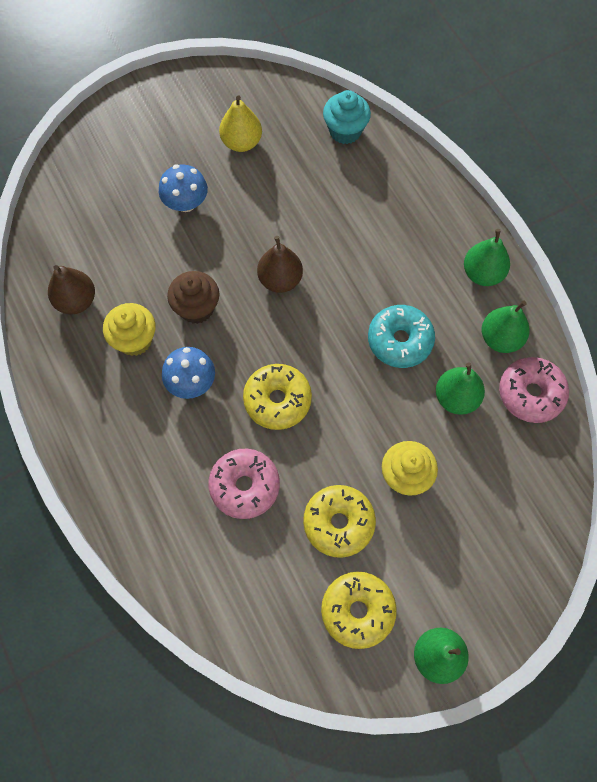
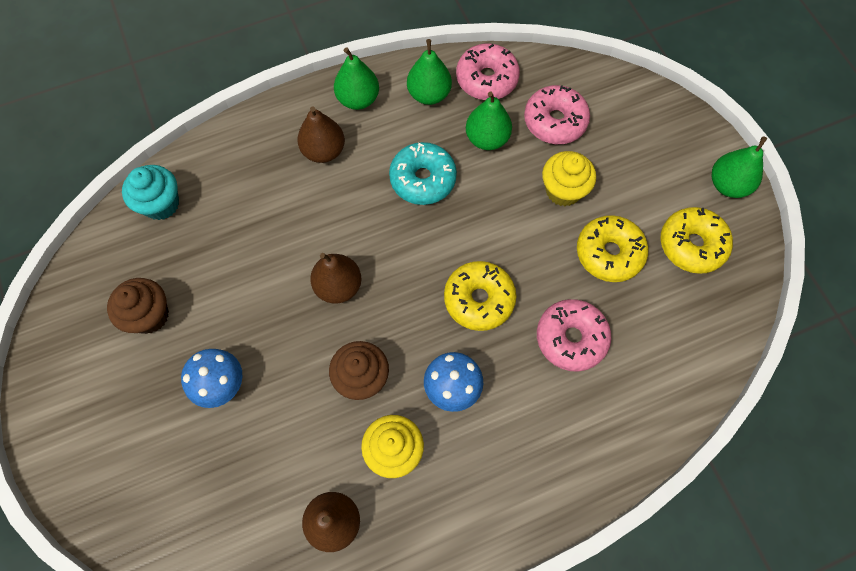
camera: 85 degrees left, 0 degrees up
(241, 142) = (149, 315): yellow pear -> brown cupcake
(418, 250) = (323, 151): none -> brown pear
(489, 466) = (555, 121): none -> pink donut

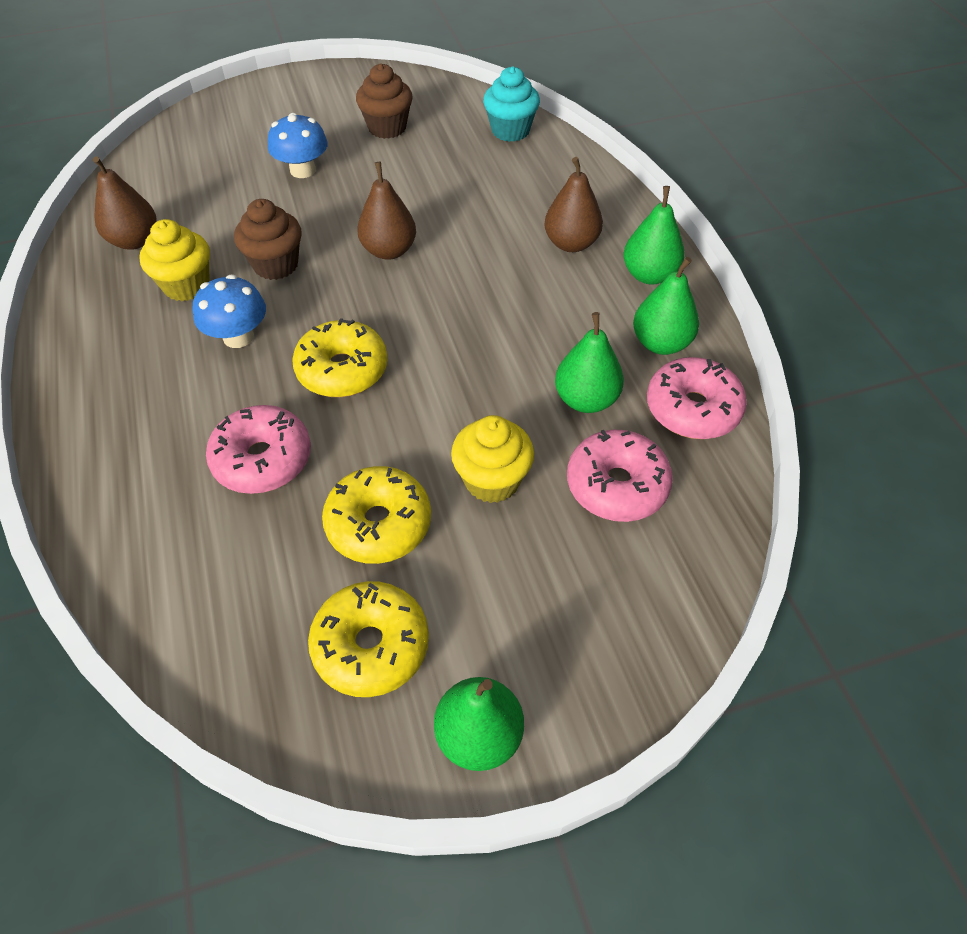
camera: 95 degrees right, 15 degrees down
(423, 179) = (524, 329): turquoise donut -> none

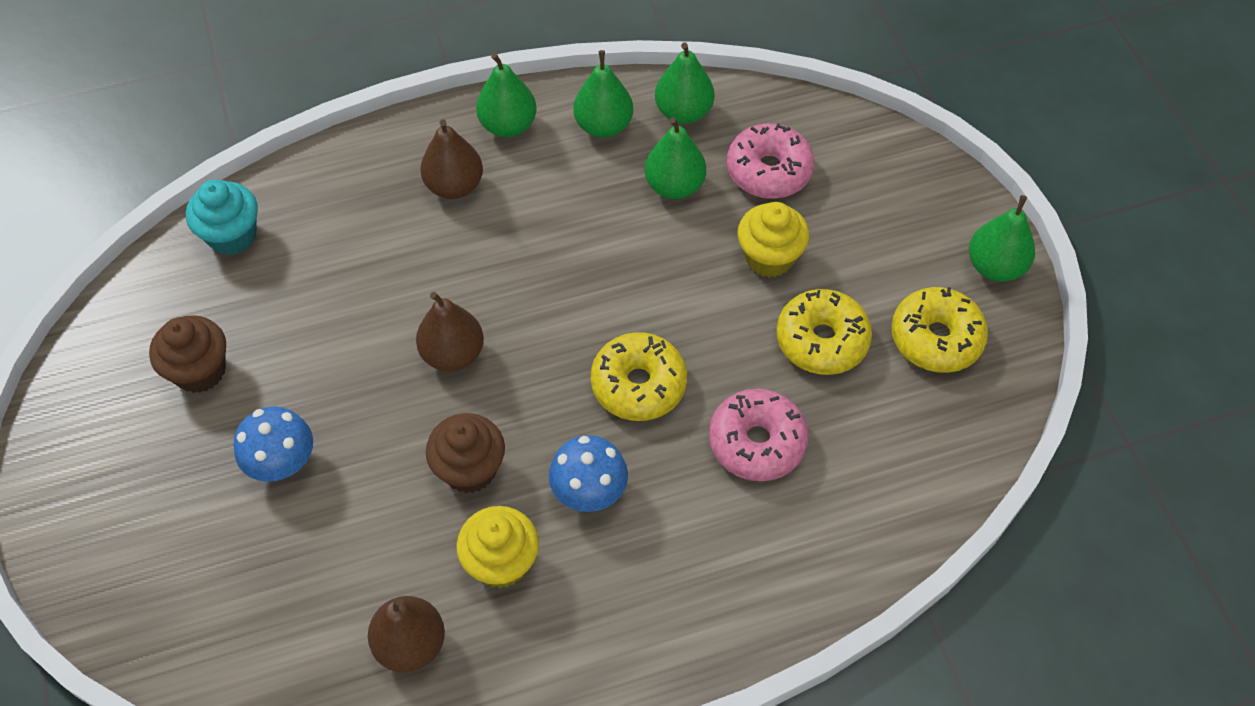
camera: 90 degrees left, 5 degrees up
(692, 409) = (683, 112): pink donut -> green pear

